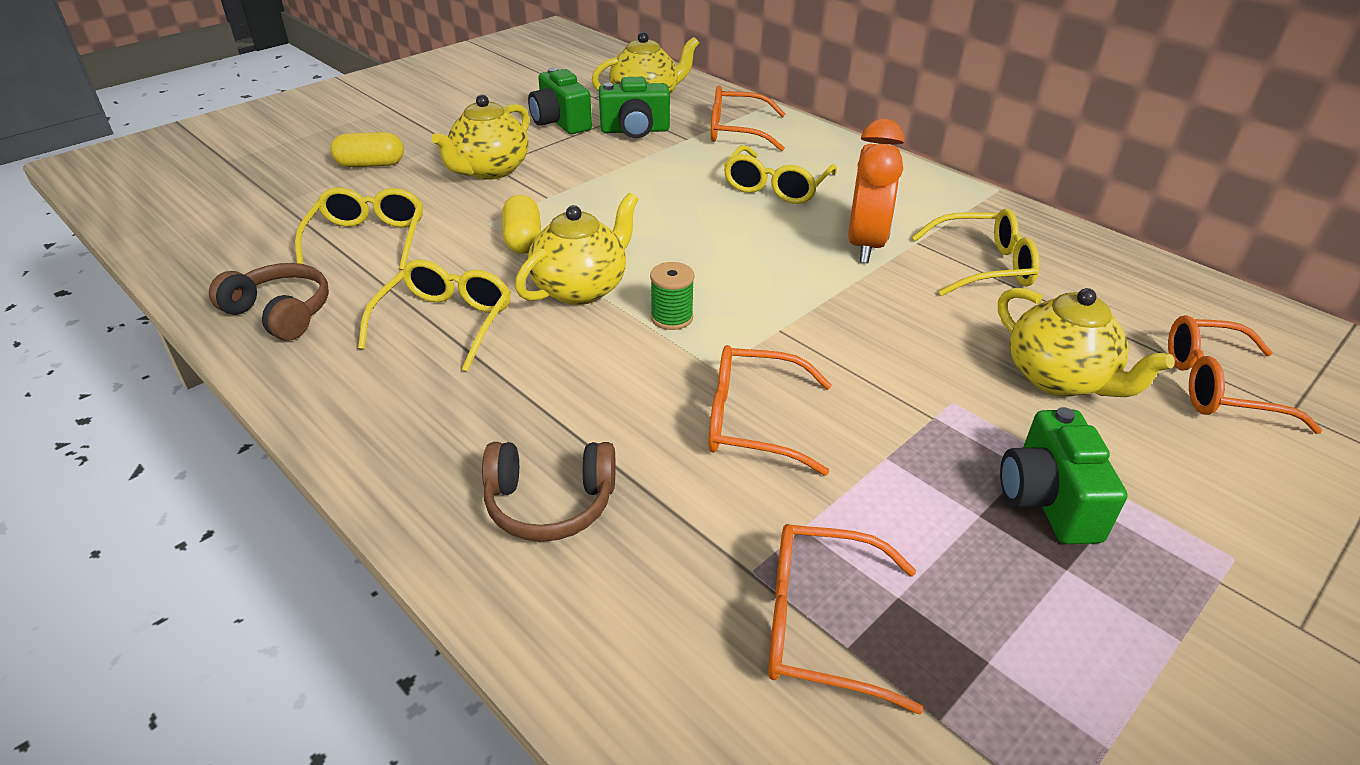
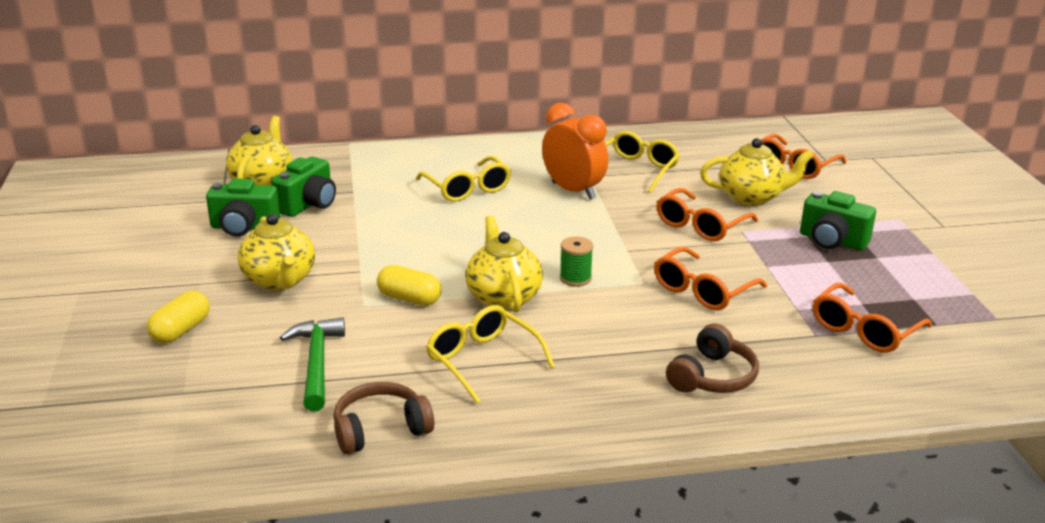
camera: 55 degrees left, 10 degrees down
(368, 239) = (316, 363): yellow glasses -> green hammer
(736, 131) = (370, 171): orange glasses -> orange glasses (700, 225)

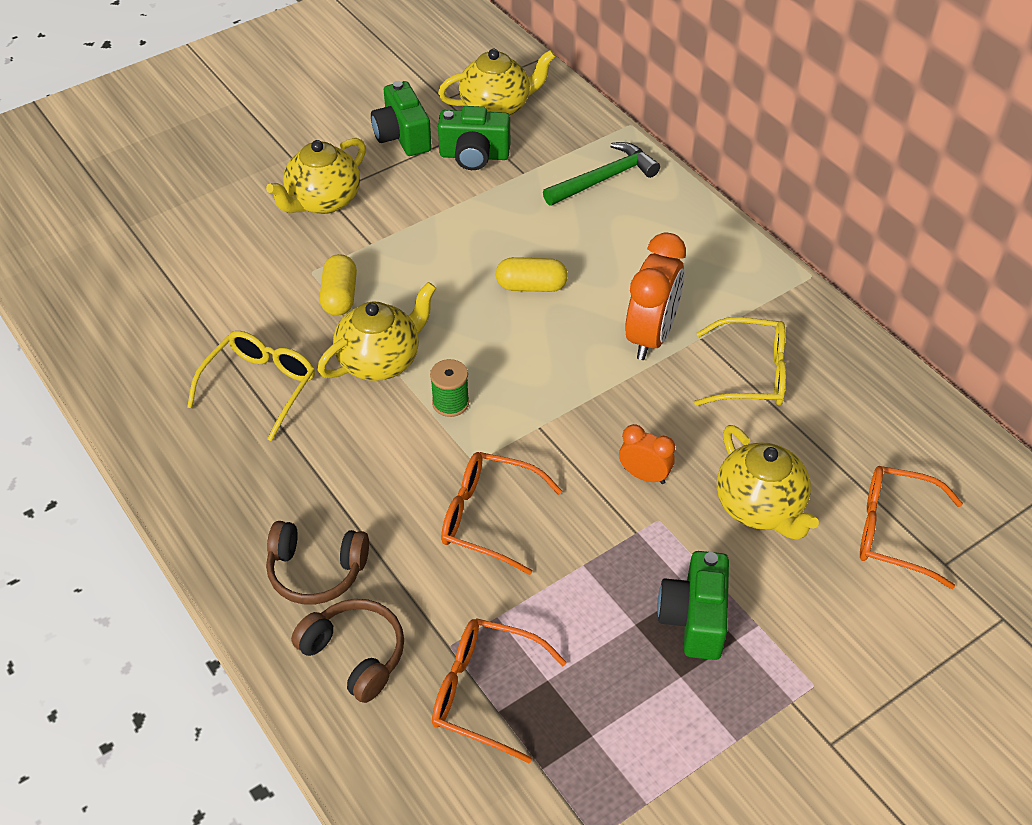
camera: 65 degrees right, 20 degrees up
(181, 330) = (213, 182): yellow capsule -> yellow capsule (531, 286)
(316, 363) = (204, 282): green hammer -> green hammer (604, 179)
(380, 429) = (127, 360): brown headphones -> brown headphones (355, 655)
(467, 189) = (591, 251): yellow glasses -> none
(700, 225) = (644, 475): orange glasses -> orange clock

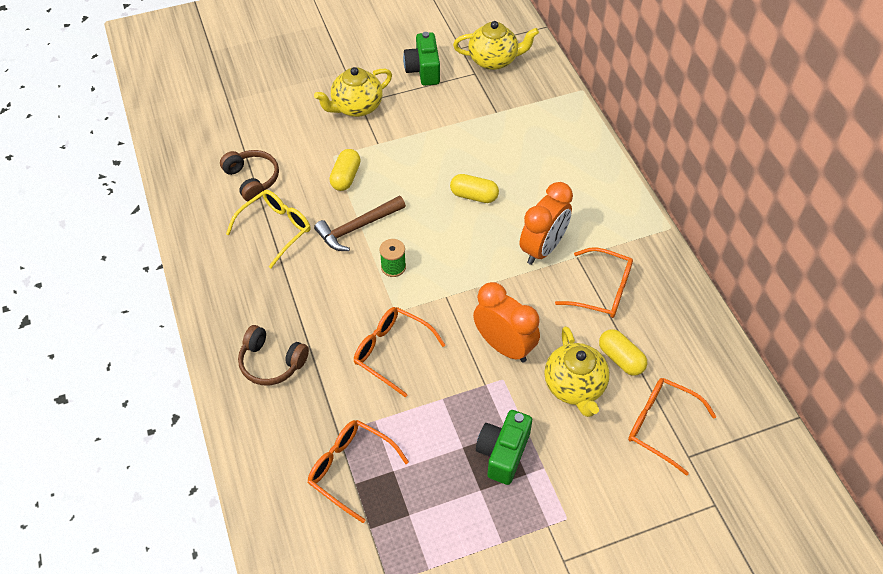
camera: 15 degrees right, 5 degrees up
(355, 655) = (278, 424): brown headphones -> brown headphones (252, 179)
(380, 360) = (357, 227): yellow teapot -> brown hammer
(474, 156) = (467, 93): green camera -> none
(604, 179) = (550, 127): green hammer -> none
(644, 475) = (504, 346): orange clock -> orange clock, size x1.83
(752, 374) = (602, 290): yellow glasses -> orange glasses
(808, 457) = (620, 358): none -> yellow capsule

